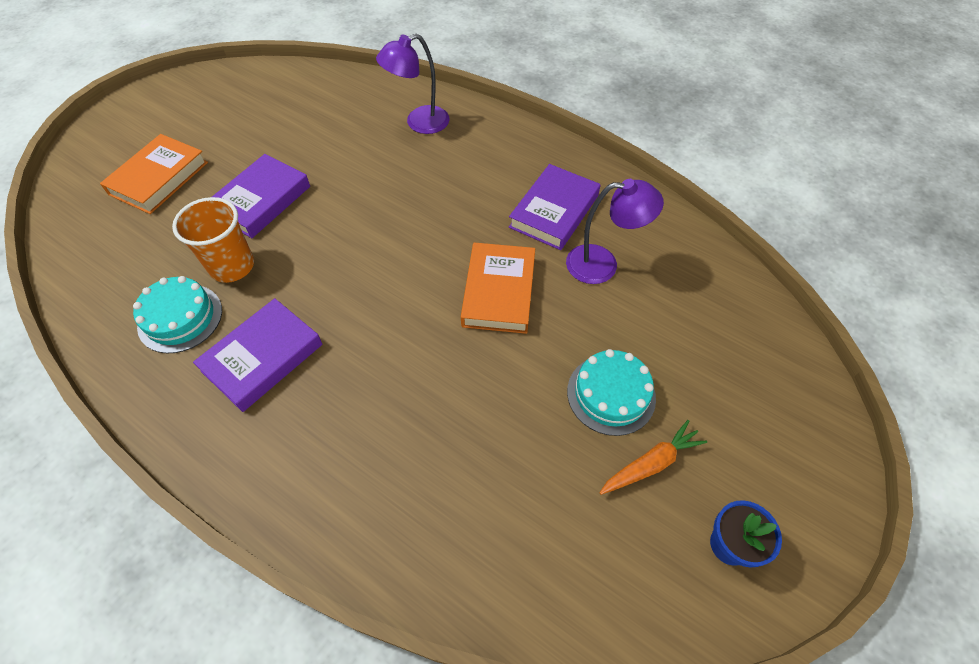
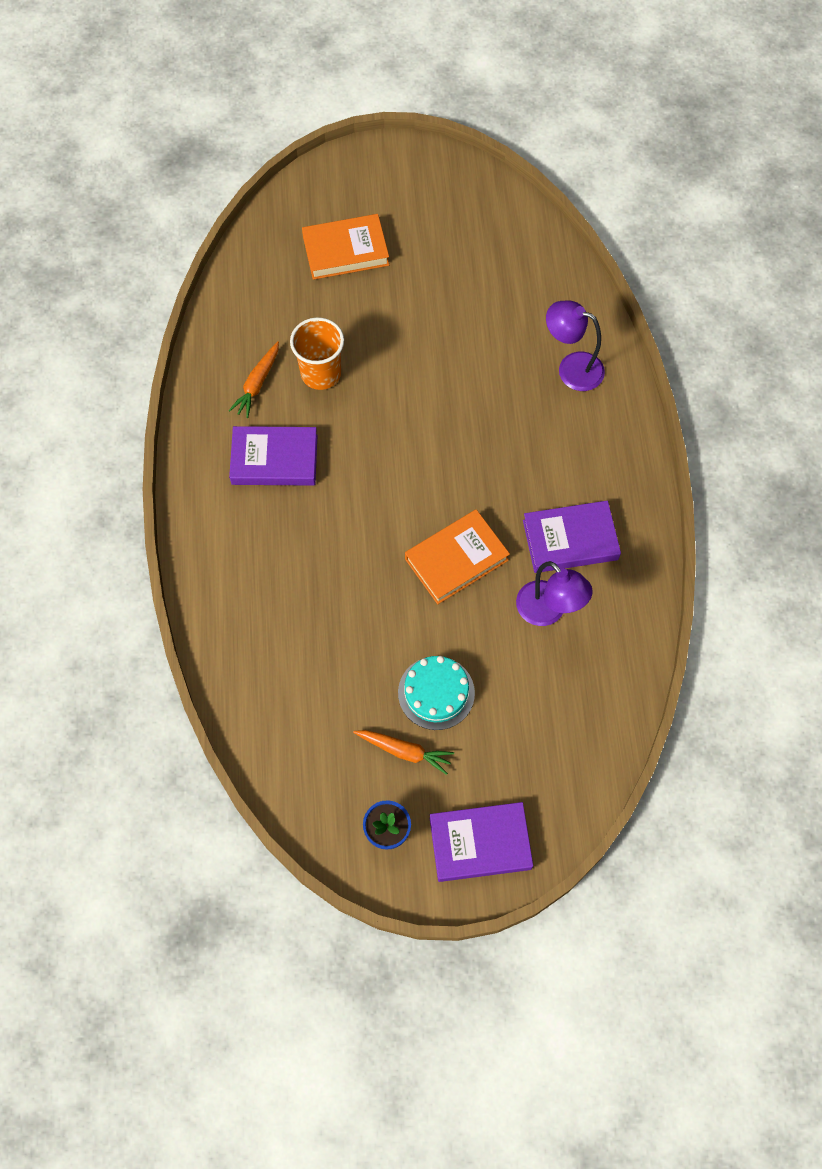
camera: 50 degrees right, 10 degrees up
(180, 318) = (257, 384): turquoise cake -> orange carrot
(261, 200) = (390, 335): purple book -> purple book (480, 843)

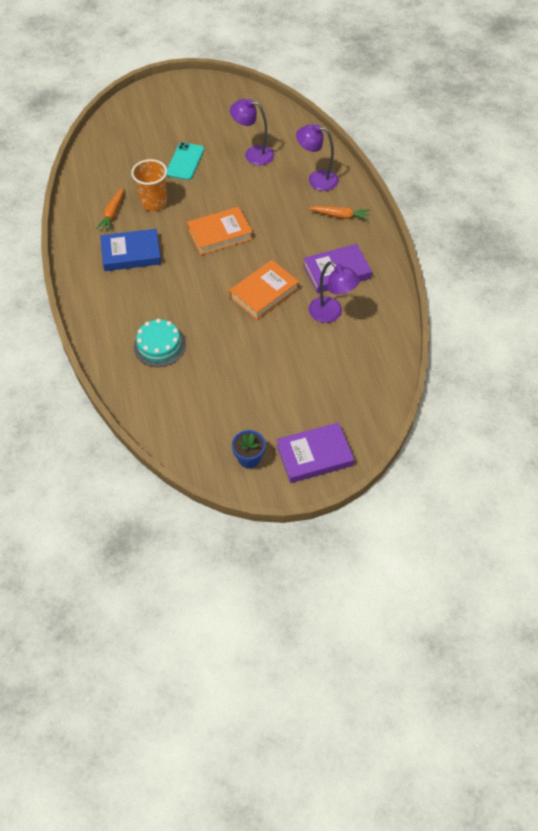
camera: 10 degrees left, 10 degrees down
(274, 459) = (131, 253): purple book -> blue book
(345, 251) = (158, 136): orange book -> orange book (220, 234)
(378, 305) = (185, 161): none -> turquoise phone
(404, 751) = (251, 408): orange carrot -> orange carrot (340, 216)
(436, 693) = (266, 370): turquoise cake -> turquoise cake (159, 346)
(483, 307) = (253, 154): none -> purple lamp

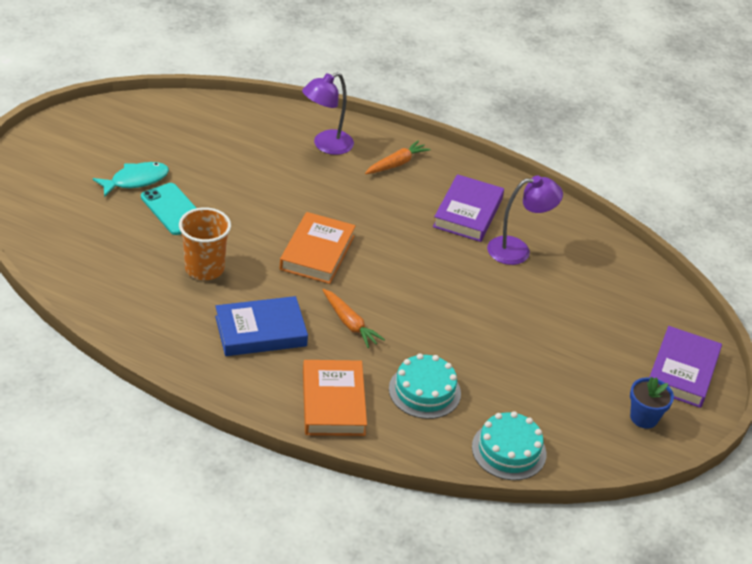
camera: 55 degrees left, 15 degrees down
(112, 213) = (178, 308): orange carrot -> orange carrot (350, 323)
(131, 253) = (260, 331): blue book -> blue book turned 45 degrees clockwise
(151, 410) = (509, 450): none -> turquoise cake
(190, 134) = (136, 180): none -> turquoise fish
(253, 154) = (231, 160): purple lamp -> none
(264, 293) = (438, 274): orange book -> orange book (333, 402)

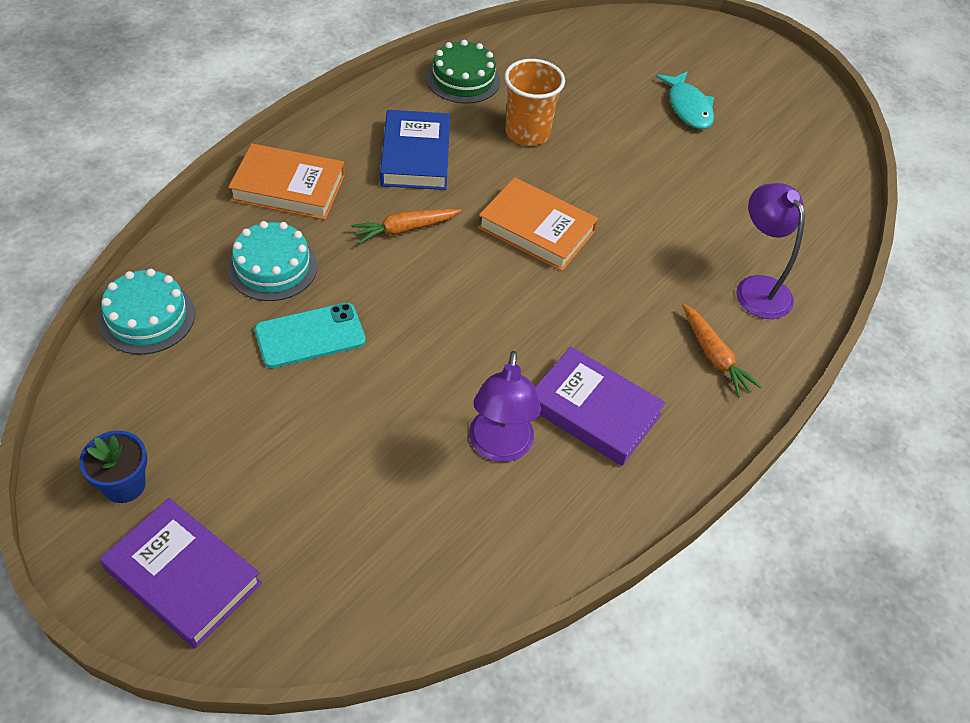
camera: 105 degrees right, 10 degrees up
(143, 317) = (463, 79): none -> green cake
(173, 209) = (633, 127): turquoise phone -> turquoise phone (310, 335)

